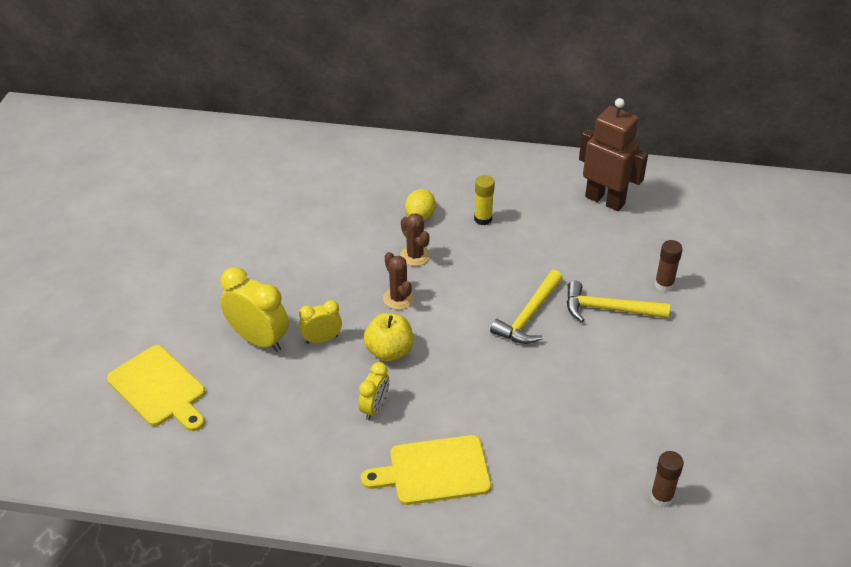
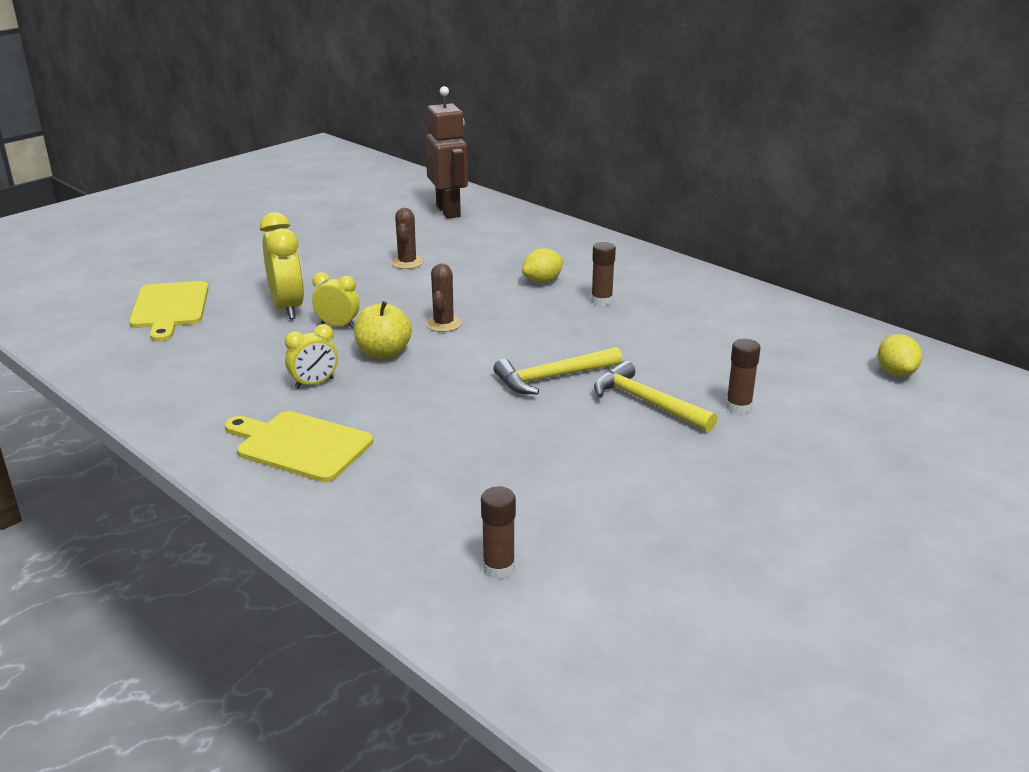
camera: 35 degrees right, 15 degrees down
(415, 256) = (500, 303): brown cactus -> brown cactus (407, 263)
(483, 219) = (601, 301): yellow glue stick -> brown glue stick
(605, 200) = (754, 327): brown robot -> brown robot (449, 211)
(721, 206) = (895, 373): none -> yellow lemon

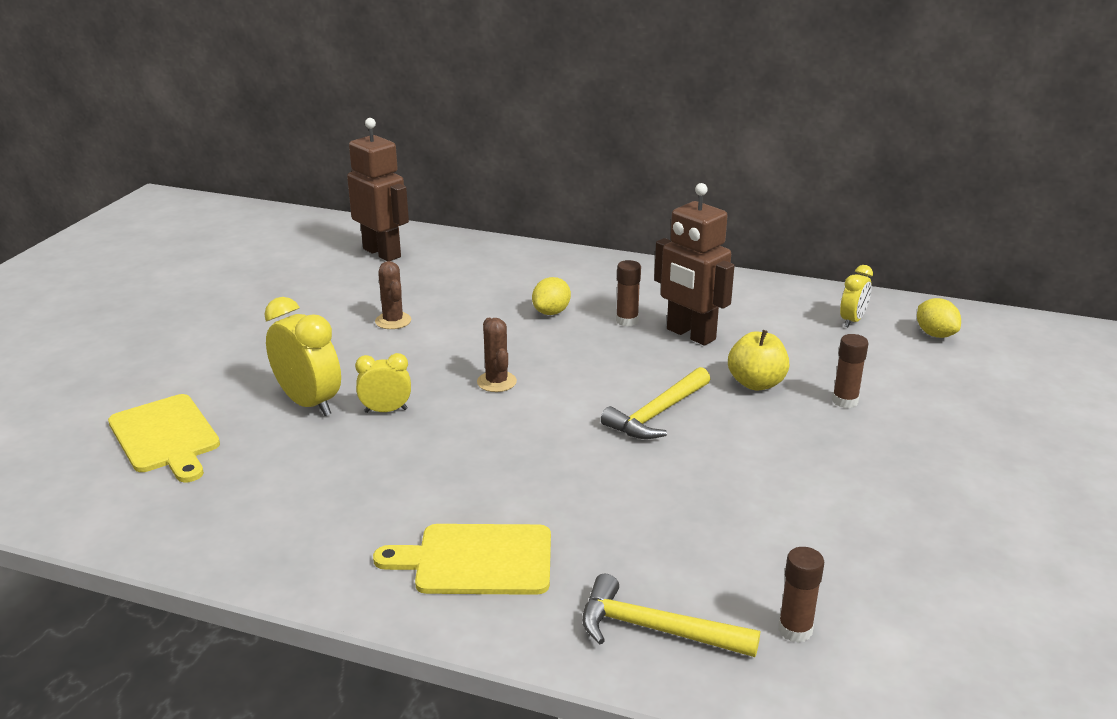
camera: 25 degrees left, 0 degrees up
(314, 383) = (424, 484): yellow clock -> yellow clock (852, 320)
(383, 353) = (465, 430): yellow apple -> yellow apple (756, 383)
(647, 402) = (765, 417): yellow hammer -> yellow hammer (655, 629)
(648, 323) = (690, 334): none -> brown robot

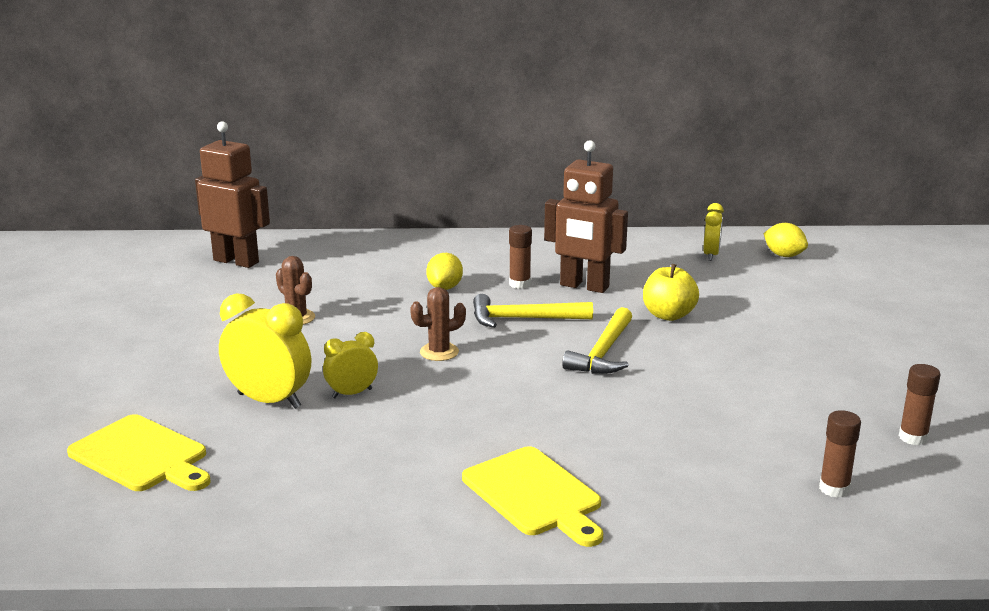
camera: 20 degrees left, 5 degrees down
(476, 560) = (534, 495): yellow cutting board -> yellow cutting board turned 105 degrees counterclockwise
(496, 382) = (439, 352): brown cactus -> brown cactus turned 75 degrees counterclockwise
(655, 629) = (726, 513): yellow hammer -> yellow hammer (523, 319)
(845, 401) = (750, 316): brown glue stick -> brown glue stick (913, 438)

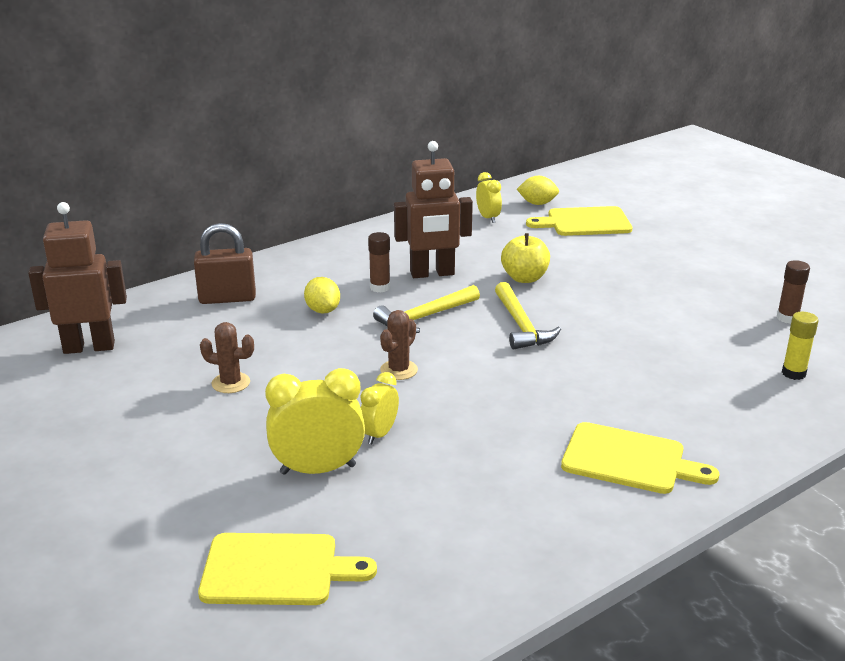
camera: 35 degrees left, 5 degrees up
(383, 256) = (227, 298): none -> brown padlock
(810, 284) = (584, 222): none -> yellow cutting board
(834, 489) = (793, 373): brown glue stick -> yellow glue stick

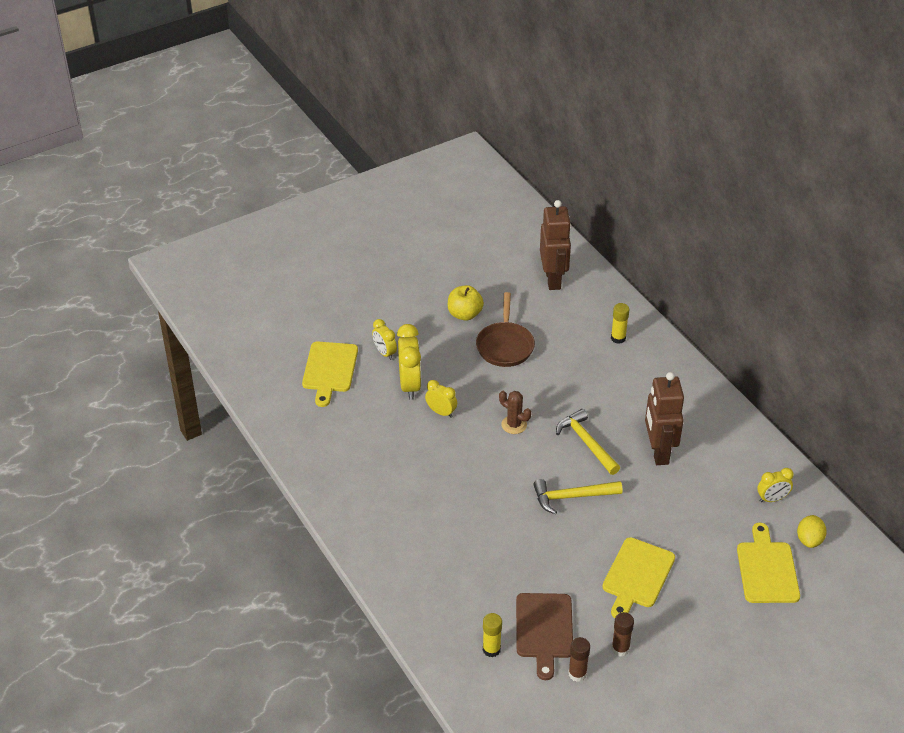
camera: 95 degrees right, 15 degrees up
(227, 298) = (618, 338): brown padlock -> yellow glue stick
(231, 383) = (505, 345): brown cactus -> brown pan
(236, 503) = (385, 353): none -> yellow clock
(323, 310) = (599, 388): yellow lemon -> none
(380, 287) = (634, 420): brown glue stick -> brown glue stick (620, 649)
(524, 278) = (650, 509): yellow apple -> yellow apple (464, 314)
(629, 460) = (398, 528): yellow cutting board -> yellow cutting board (637, 576)
(739, 339) = (544, 629): none -> brown cutting board

